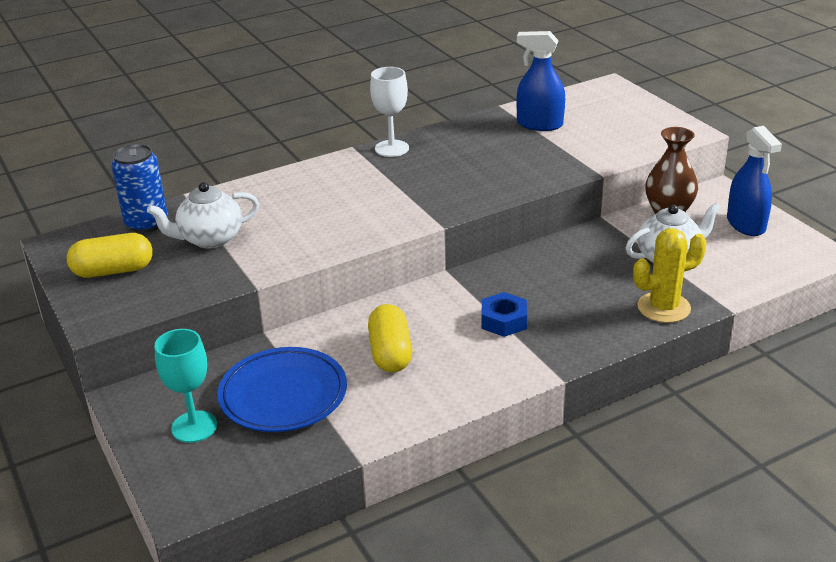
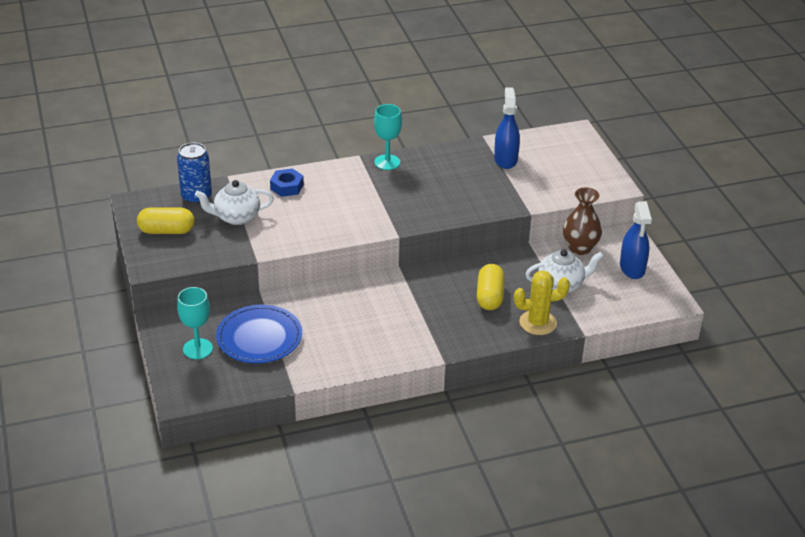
camera: 10 degrees right, 5 degrees up
(390, 353) = (338, 321): yellow capsule -> yellow capsule (489, 296)
(391, 148) = (387, 162): white goblet -> turquoise goblet
(504, 321) = (423, 312): blue nut -> blue nut (287, 187)
(539, 124) = (505, 159): blue spray bottle -> blue spray bottle turned 60 degrees clockwise

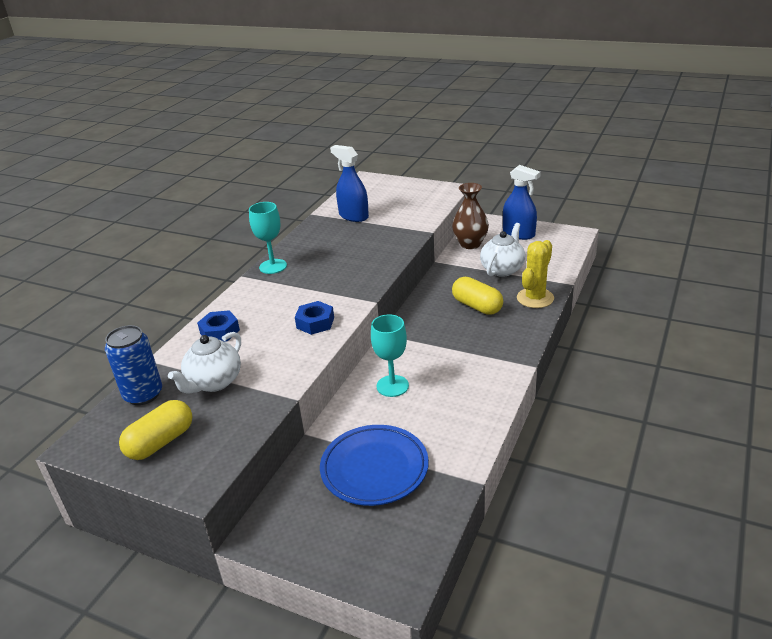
camera: 45 degrees left, 5 degrees down
(198, 349) = (337, 527): turquoise goblet -> turquoise goblet (392, 386)
(342, 223) = (315, 323): none -> blue nut

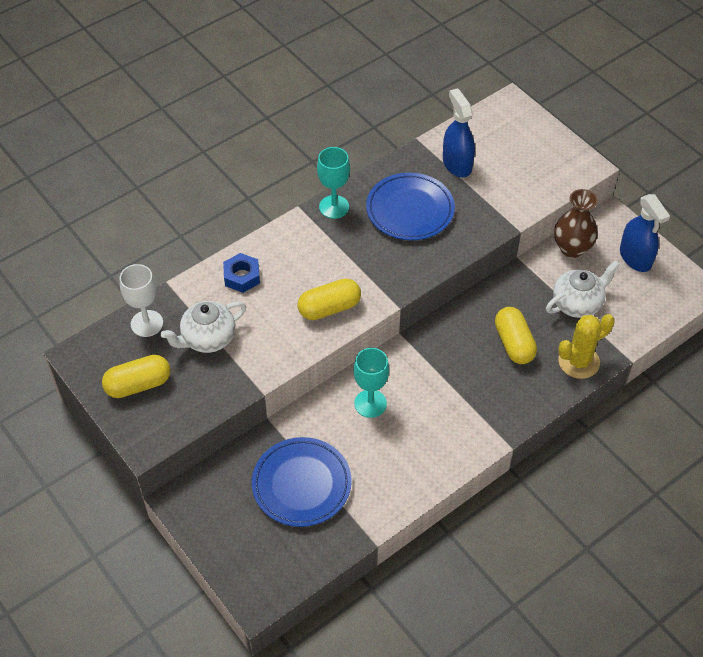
camera: 25 degrees right, 20 degrees up
(143, 394) = (147, 323): blue can -> white goblet
(315, 323) = (329, 308): blue nut -> yellow capsule
(337, 248) = (410, 210): none -> blue plate

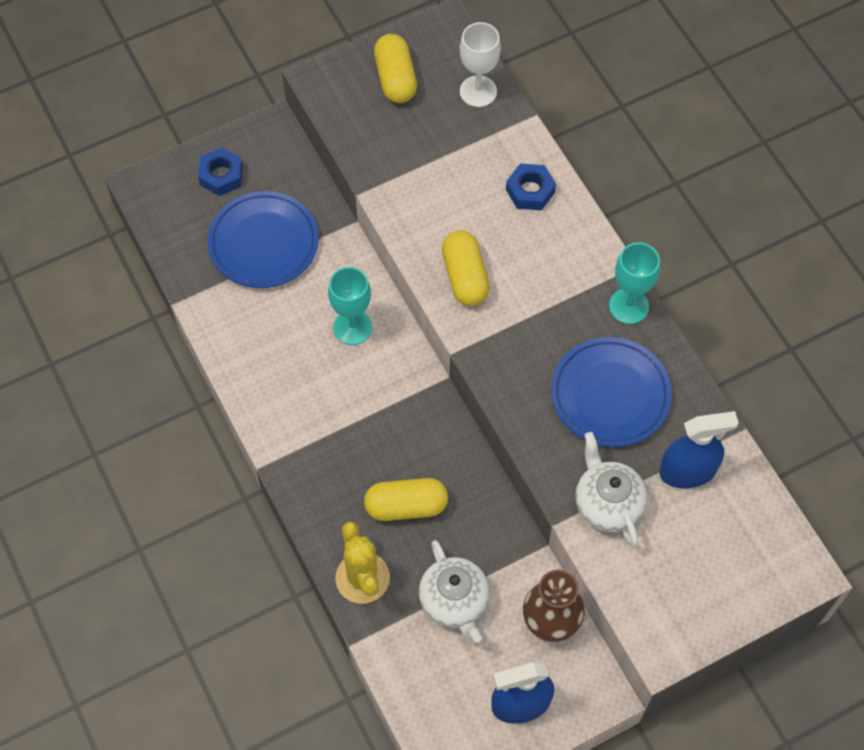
camera: 100 degrees right, 10 degrees up
(207, 339) = (444, 148): white teapot -> white teapot (607, 503)
(235, 533) = (221, 176): none -> blue nut

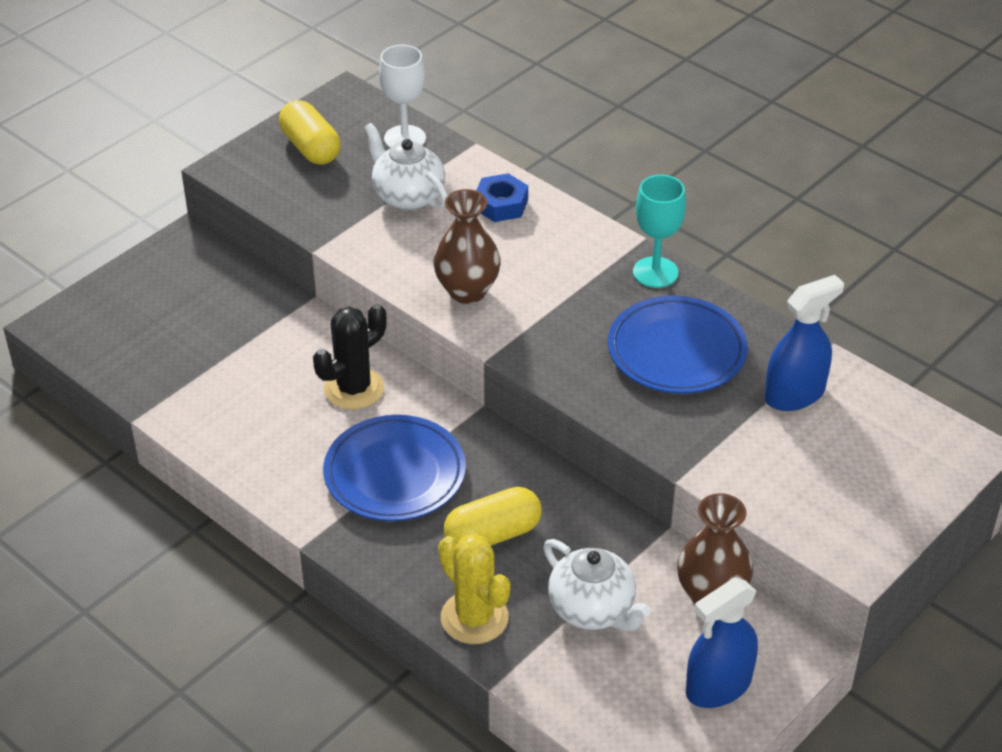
camera: 20 degrees left, 20 degrees down
(221, 176) = (142, 293): blue nut -> none
(263, 243) = (217, 340): blue plate -> blue plate (395, 474)
(352, 327) = (354, 389): turquoise goblet -> black cactus
(465, 277) = (467, 291): yellow capsule -> brown vase
(607, 503) = (725, 446): white teapot -> white teapot (407, 196)

